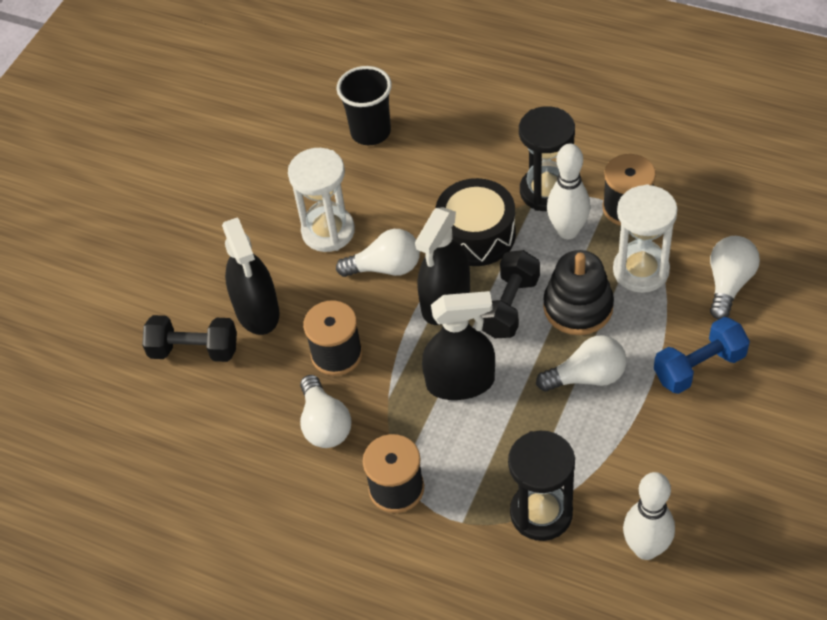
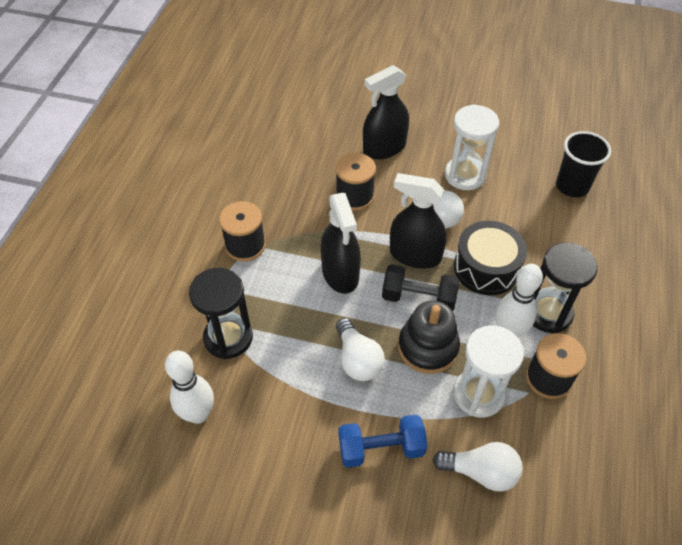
camera: 75 degrees right, 0 degrees up
(194, 350) = (346, 122): black dumbbell -> none
(324, 424) = (295, 198): white light bulb -> none
(699, 367) = (381, 448): blue dumbbell -> blue dumbbell turned 60 degrees counterclockwise

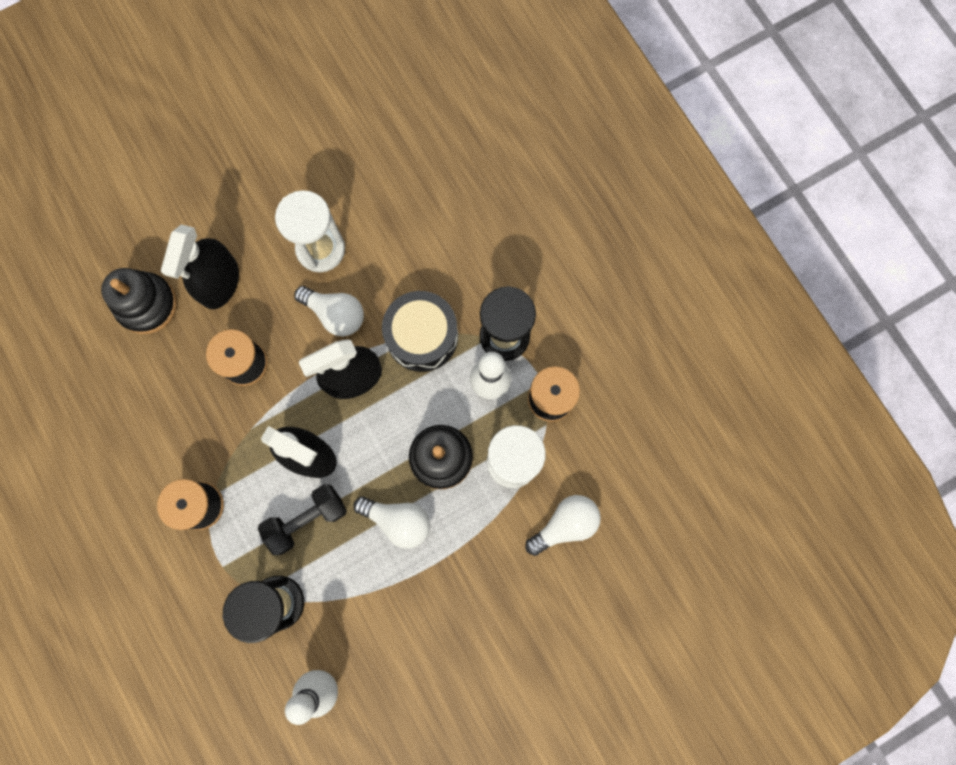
camera: 45 degrees left, 25 degrees up
(330, 129) = (147, 305): none -> black stacking toy
(381, 448) = (481, 576): blue dumbbell -> none
(418, 298) = (394, 418): black dumbbell -> black dumbbell (306, 519)
(572, 186) = (422, 178): black cup -> none

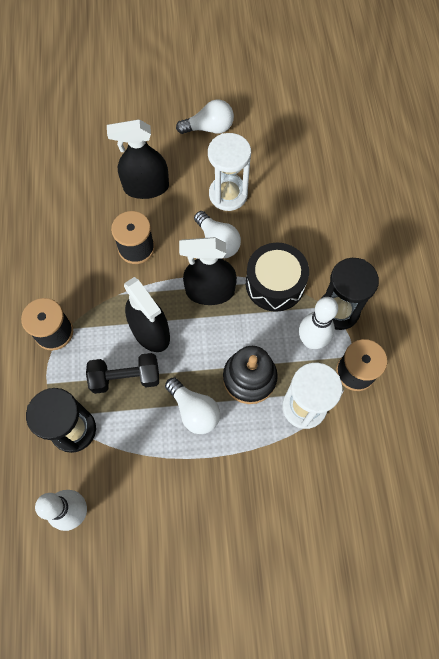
camera: 25 degrees right, 10 degrees down
(147, 305) = (89, 181): black stacking toy -> none
(219, 282) = (146, 187): black spray bottle -> black spray bottle turned 45 degrees clockwise
(565, 524) = (326, 475): white light bulb -> white light bulb (209, 128)

